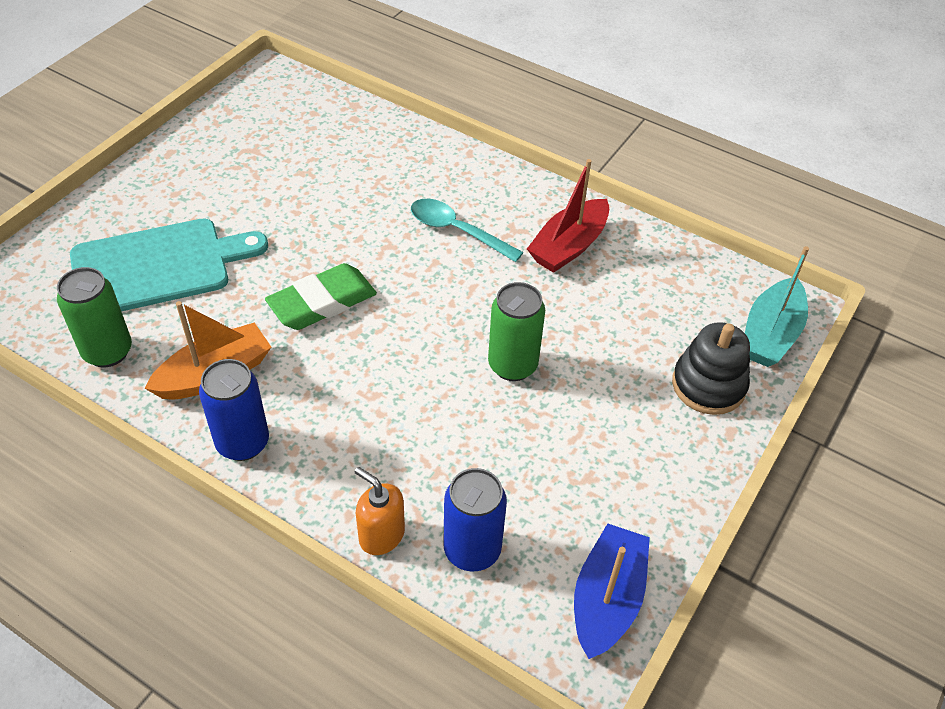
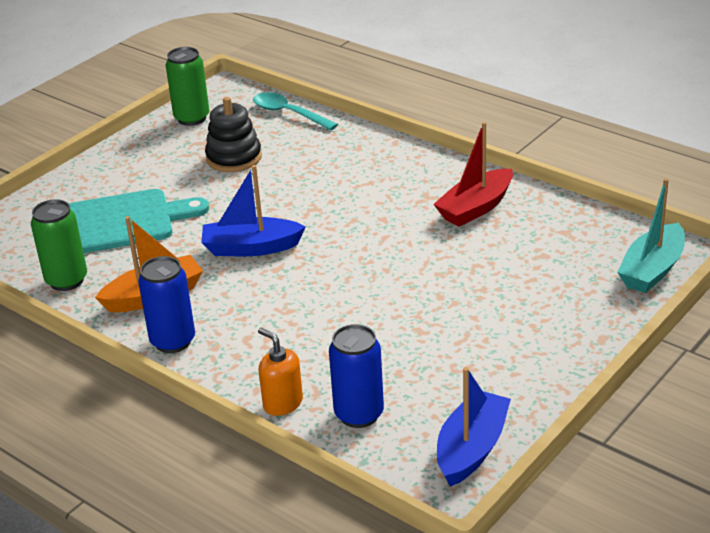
camera: 10 degrees right, 15 degrees down
(322, 302) = (251, 248): green eraser -> blue boat
(457, 231) = (376, 198): turquoise spoon -> turquoise spoon (289, 114)
(512, 365) = (412, 291): green can -> green can (192, 118)
(708, 385) = (588, 305): black stacking toy -> black stacking toy (234, 158)

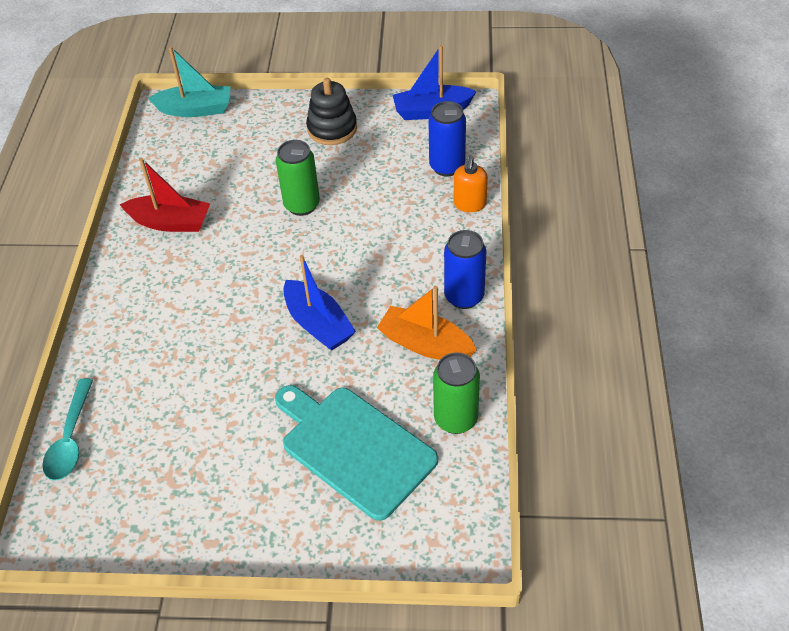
camera: 125 degrees left, 15 degrees up
(192, 118) = (122, 524): green can -> green can (302, 205)
(234, 158) = (184, 430): black stacking toy -> black stacking toy (332, 129)

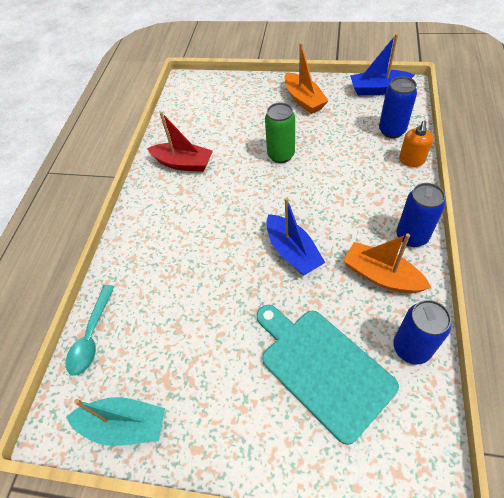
camera: 10 degrees right, 5 degrees up
(195, 109) = (206, 83): turquoise boat -> turquoise boat (124, 425)
(332, 129) = (303, 100): black stacking toy -> orange boat
(455, 419) = (411, 348): green can -> blue can

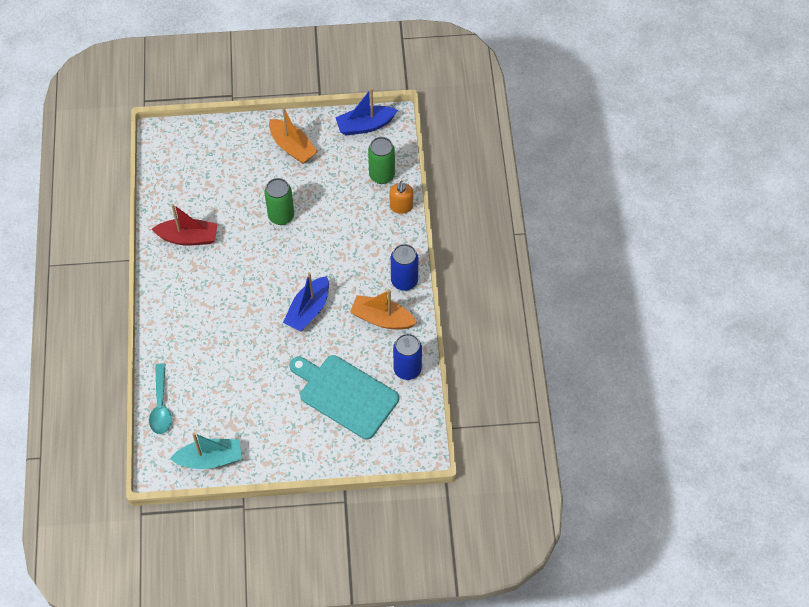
camera: 20 degrees left, 5 degrees up
(292, 252) = (308, 310): blue boat -> blue boat turned 75 degrees clockwise
(392, 130) = (382, 175): blue can -> green can

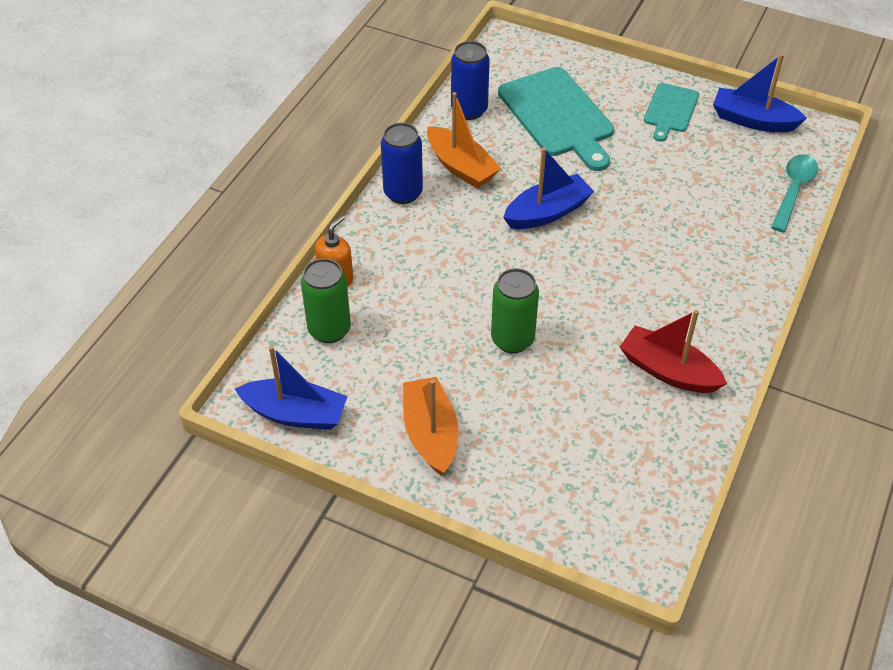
camera: 150 degrees left, 10 degrees down
(210, 459) = (753, 120): turquoise boat -> blue boat
(271, 440) = (670, 110): none -> turquoise cutting board

